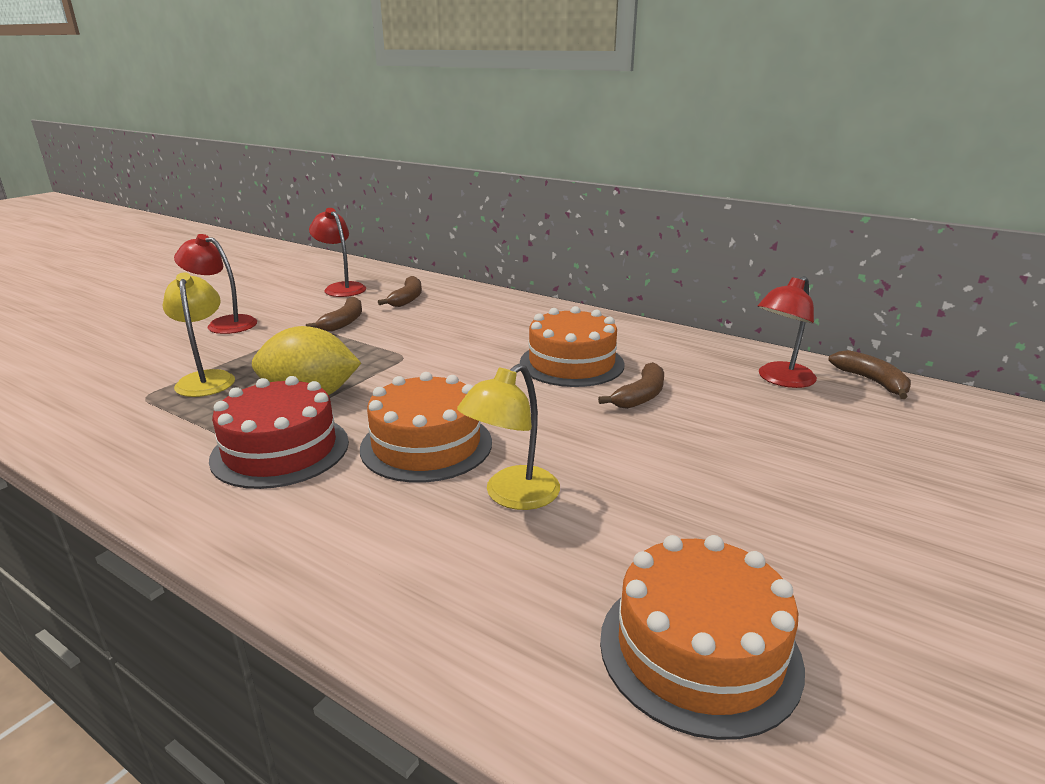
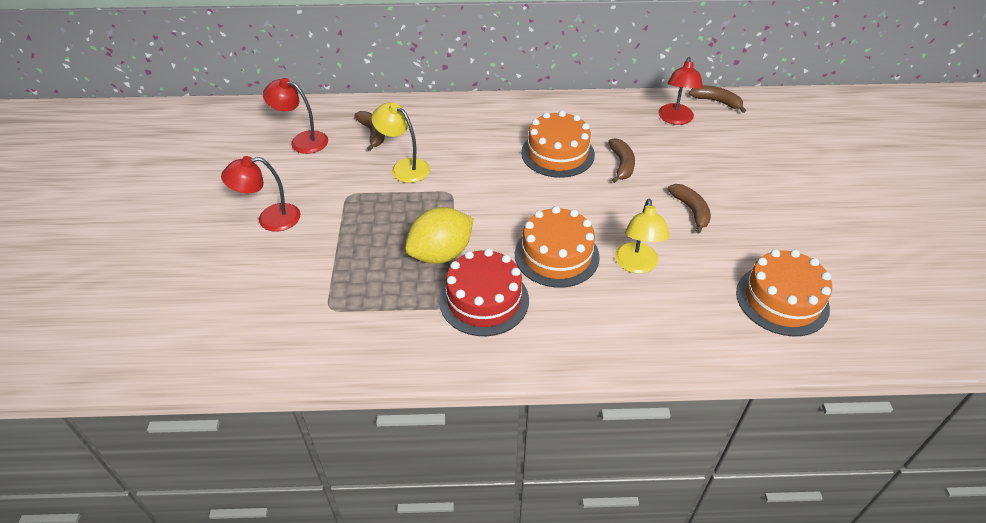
camera: 35 degrees left, 20 degrees up
(206, 379) = (347, 274): yellow lamp -> yellow lamp (404, 167)
(344, 322) = (361, 178): brown banana -> brown banana (691, 210)

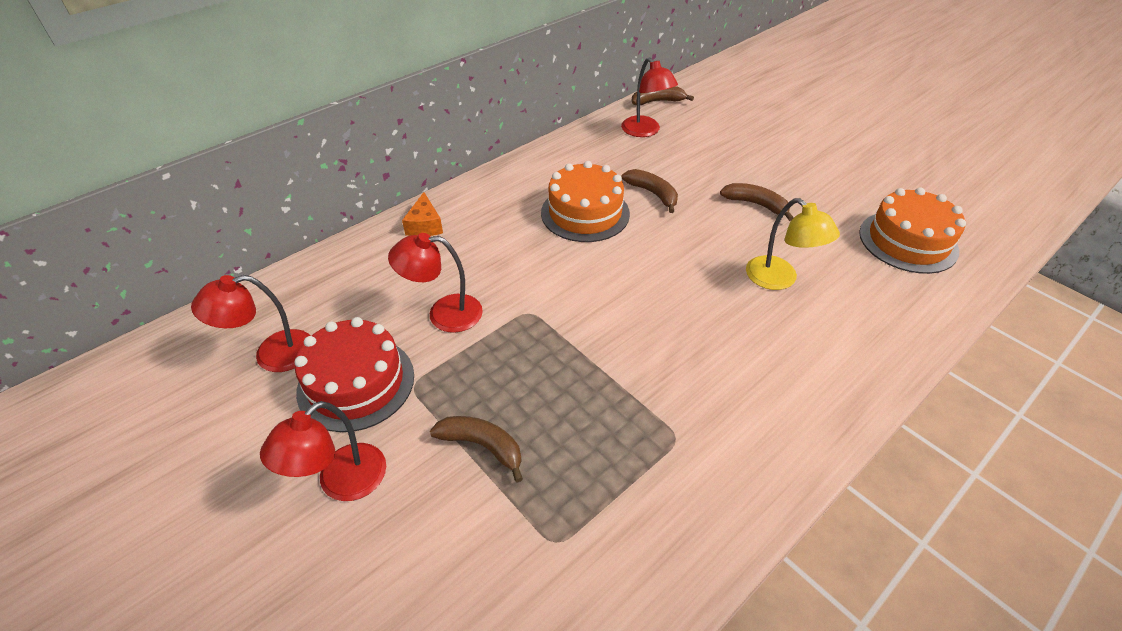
camera: 40 degrees left, 0 degrees up
(373, 133) = (359, 296): brown banana -> brown banana (482, 446)
(404, 167) = (444, 313): yellow lamp -> red lamp
(441, 254) = (600, 386): yellow lemon -> none
(450, 112) = (425, 225): none -> orange cheese
(484, 300) = (701, 406): red cake -> red cake (356, 383)
(556, 255) = (706, 313): orange cake -> none

